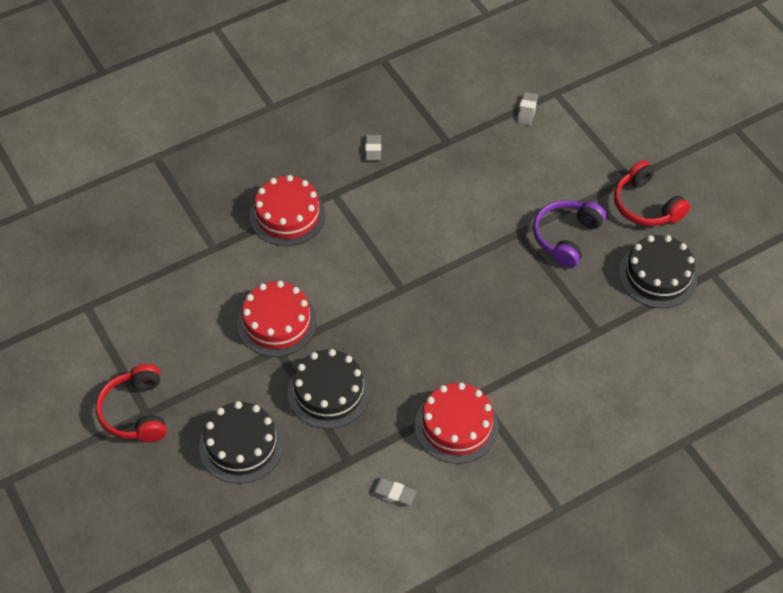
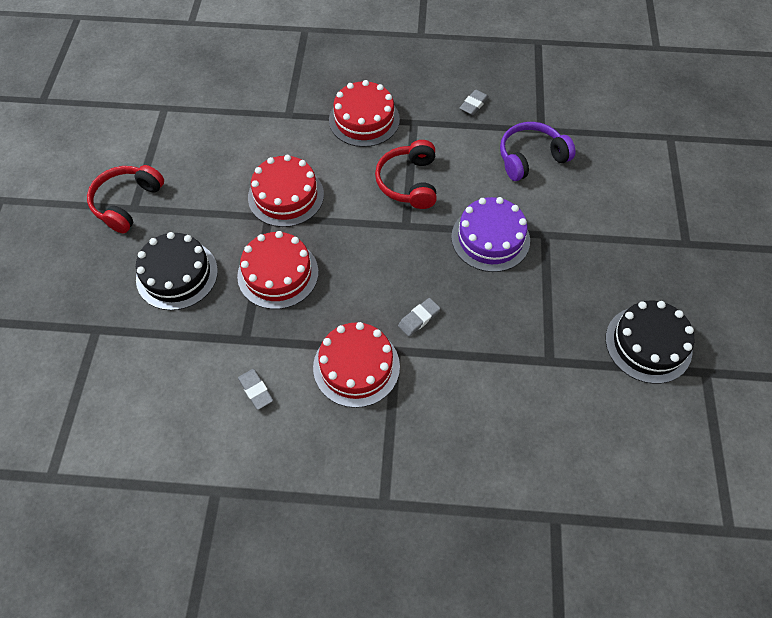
camera: 35 degrees right, 5 degrees up
(329, 392) = (278, 274): black cake -> red cake
(479, 260) = (490, 238): none -> purple cake
(526, 111) = (632, 139): grey eraser -> grey eraser (419, 319)
(566, 237) = (585, 261): purple headphones -> purple headphones (530, 158)
(645, 205) = (684, 274): red headphones -> red headphones (409, 182)

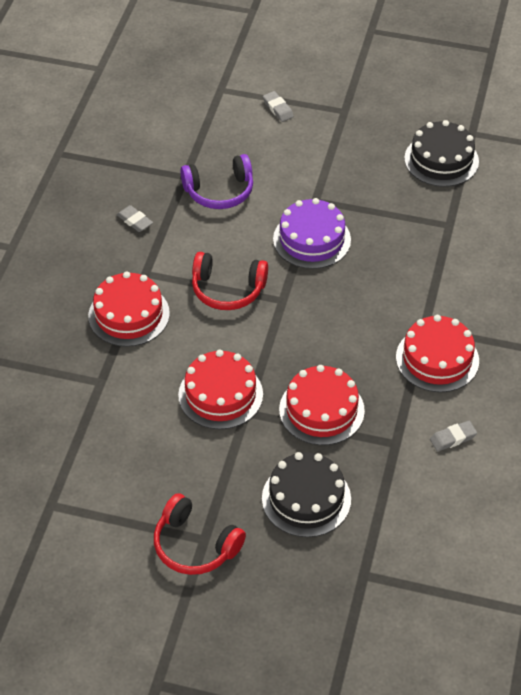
camera: 80 degrees left, 10 degrees down
(419, 319) = (393, 306): grey eraser -> grey eraser (278, 109)
(530, 158) = (219, 191): purple headphones -> purple headphones turned 90 degrees counterclockwise

